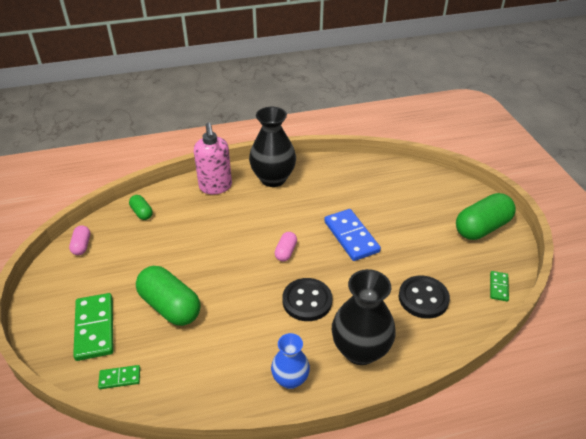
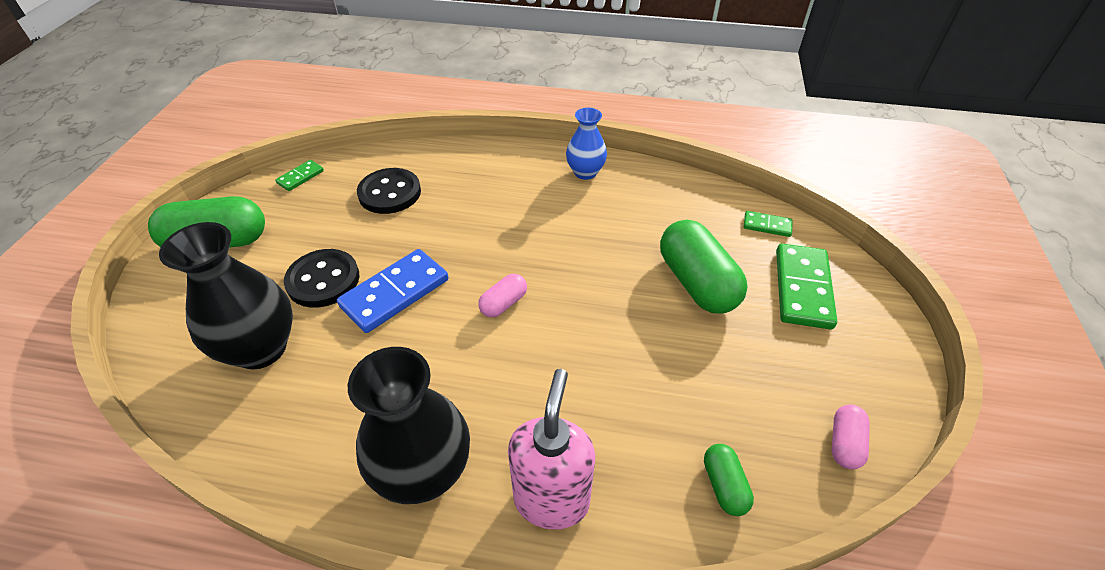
camera: 155 degrees left, 5 degrees up
(307, 301) = (520, 232): black button -> black button (323, 280)
(351, 236) = (395, 293): blue domino -> blue domino turned 45 degrees clockwise
(360, 350) = (500, 172): black vase -> black vase (261, 348)

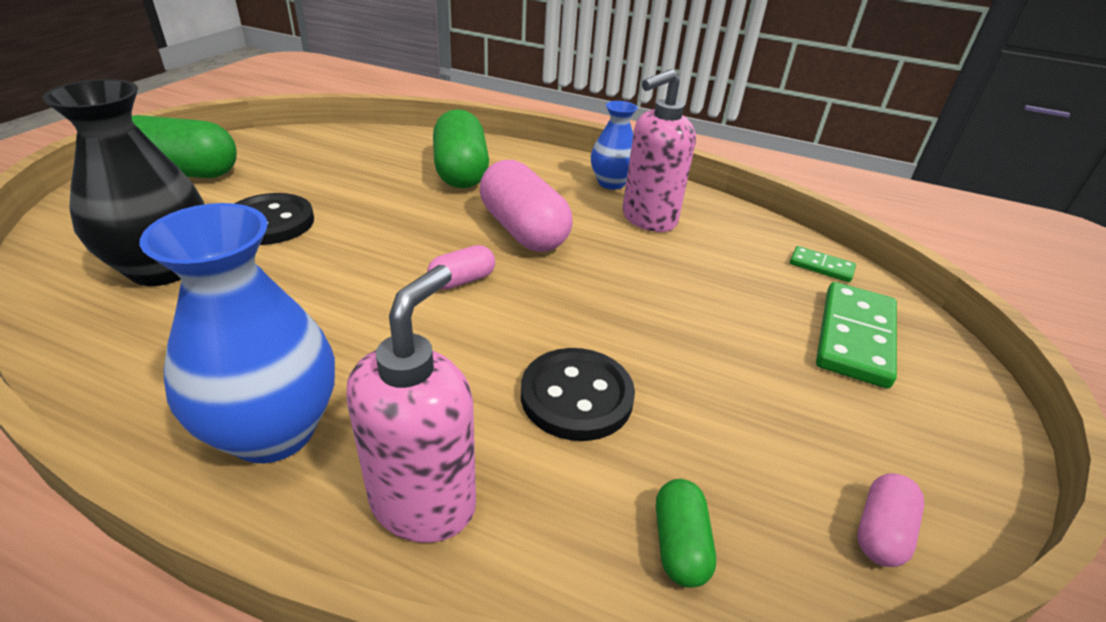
camera: 10 degrees right, 10 degrees down
(300, 177) = (300, 137): green domino -> none
(390, 193) = (385, 164): black button -> black button (576, 396)
(395, 293) = (342, 247): blue domino -> none
(424, 472) = (273, 431): black vase -> blue vase
(532, 241) = (523, 230): none -> pink capsule
(626, 206) = (648, 219): none -> pink soap dispenser
(696, 283) = (712, 305): green capsule -> green capsule (461, 172)

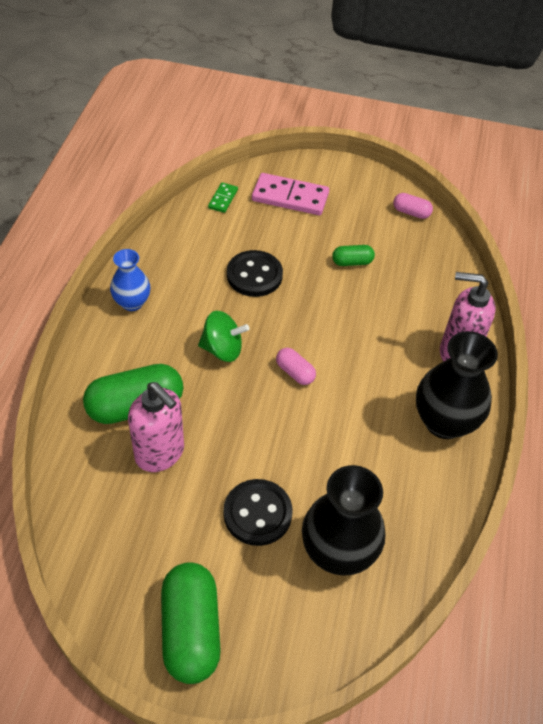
camera: 100 degrees left, 15 degrees up
(273, 431) = (444, 422): blue vase -> black vase
(523, 230) = (222, 349): pink capsule -> green spinning top
(576, 396) = (375, 307): black button -> black button (254, 275)
(648, 219) = (186, 280): pink soap dispenser -> pink soap dispenser (160, 453)
(679, 544) = (441, 270): green capsule -> green capsule (352, 262)
(855, 337) = (290, 197): green domino -> pink domino

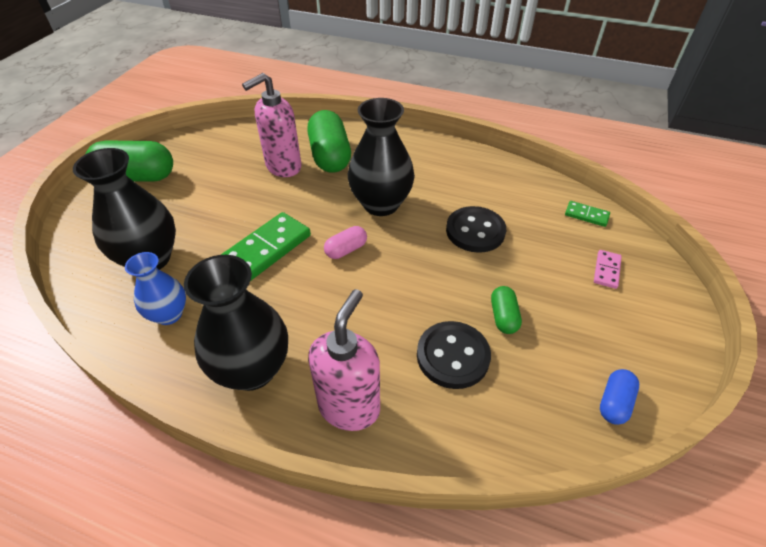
camera: 100 degrees right, 5 degrees down
(132, 302) = (438, 155): blue vase -> blue vase (169, 314)
(222, 349) = (381, 204): green spinning top -> black vase
(257, 513) = (208, 214): black button -> black button (453, 356)
(290, 197) = (606, 270): pink domino -> pink domino, size x0.51
(304, 440) = (267, 249): none -> green domino
(411, 212) = (614, 402): pink capsule -> blue capsule

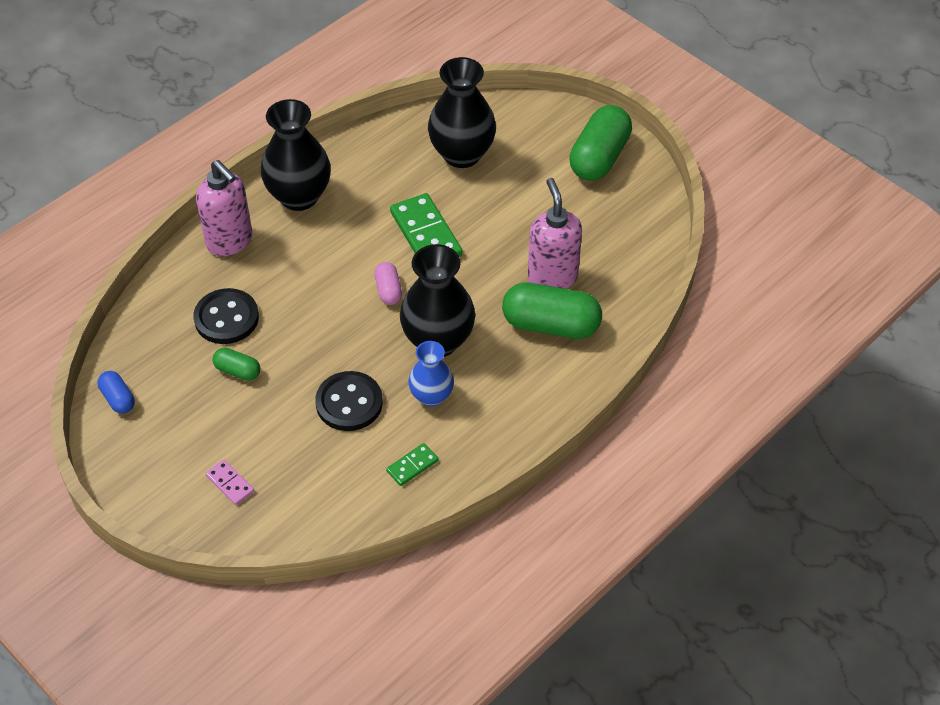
camera: 115 degrees right, 5 degrees up
(169, 314) = (386, 158): blue vase -> blue vase (431, 396)
(586, 215) = (308, 518): green domino -> green domino (412, 466)

